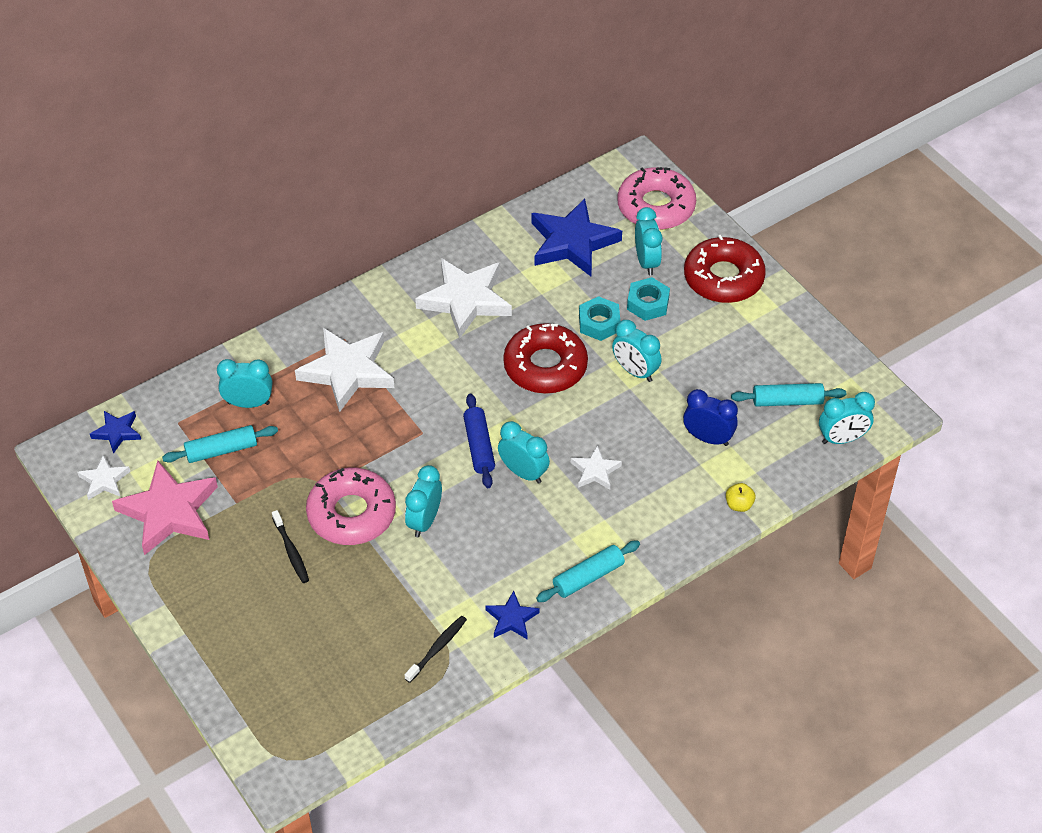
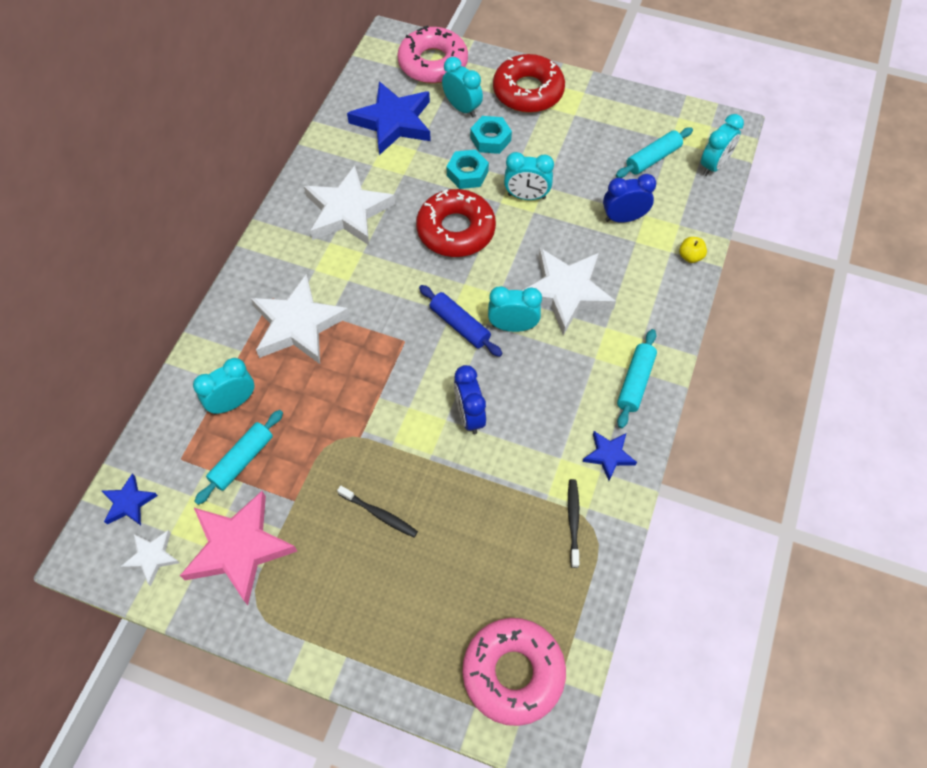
camera: 35 degrees left, 10 degrees up
(351, 514) = (404, 447): pink donut -> pink donut (513, 673)
(424, 521) = (469, 415): turquoise clock -> blue clock
(595, 471) = (565, 292): white star -> white star, size x2.01

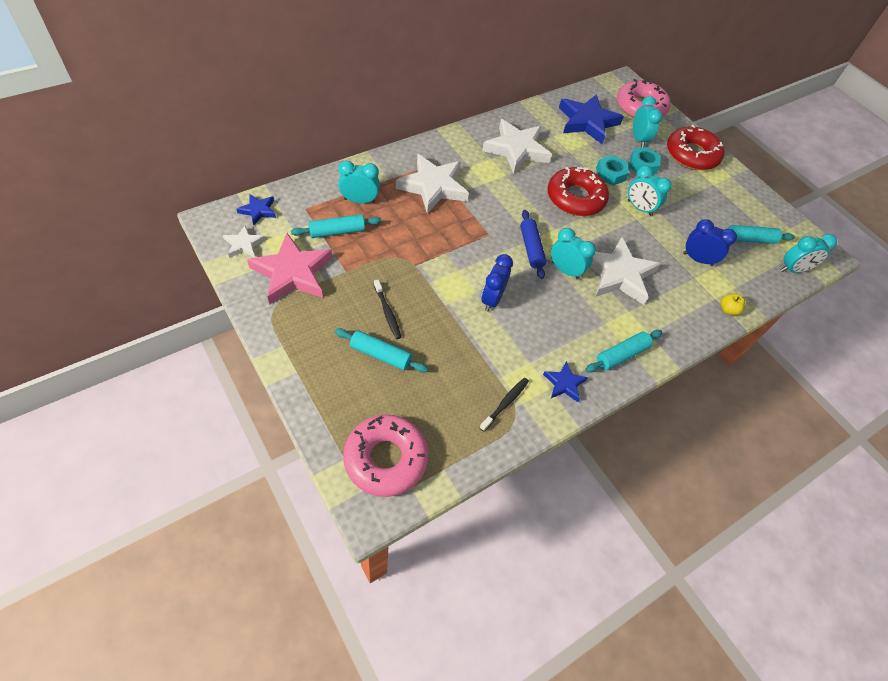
camera: 30 degrees right, 5 degrees down
(413, 567) = (380, 355): none -> turquoise rolling pin

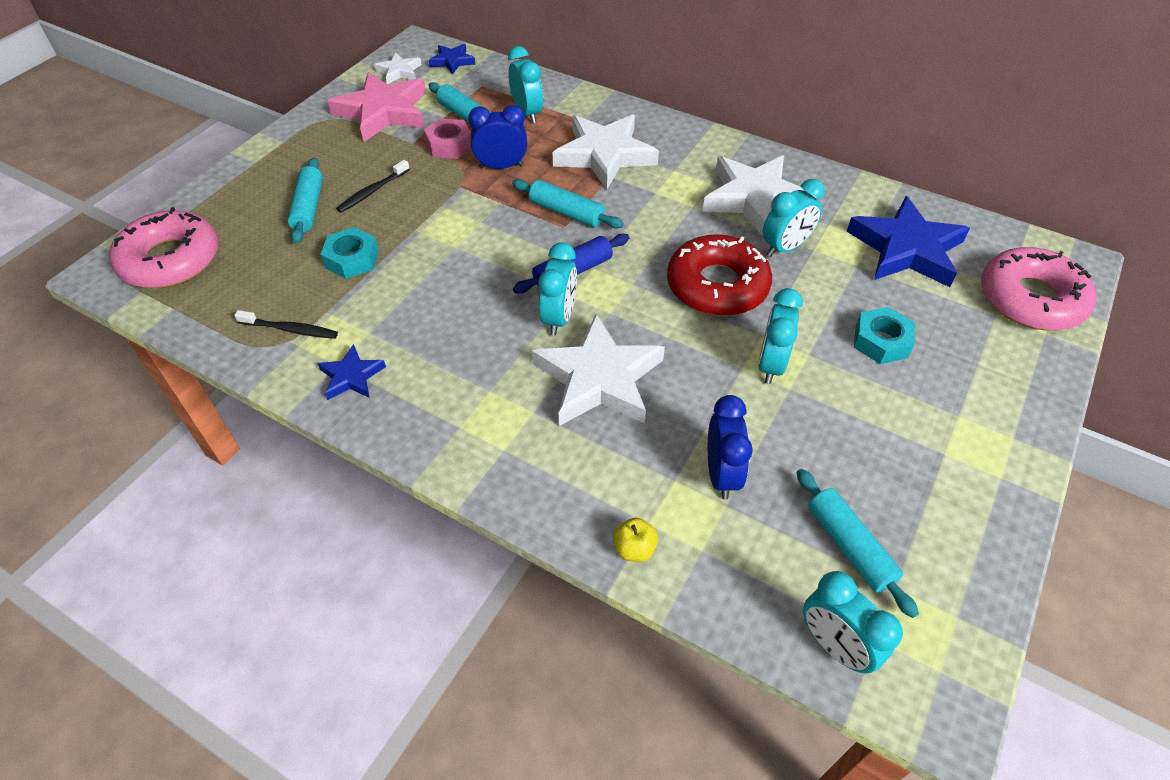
camera: 70 degrees right, 5 degrees down
(364, 253) = (449, 145): none -> pink nut
(492, 299) = (452, 265): blue clock -> blue clock (501, 166)
(610, 174) = (814, 309): turquoise nut -> turquoise nut (352, 259)
(621, 355) = (439, 425): turquoise rolling pin -> turquoise rolling pin (566, 212)
(638, 139) = (941, 319): turquoise clock -> turquoise clock (785, 247)
(691, 155) = (989, 401): red donut -> none

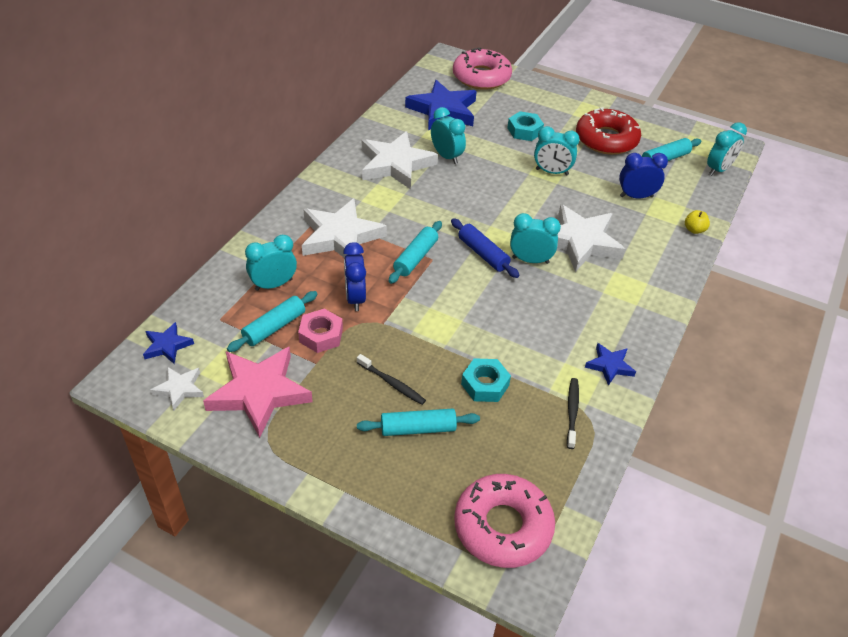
camera: 95 degrees left, 5 degrees down
(717, 286) = (487, 188): red donut -> red donut (606, 139)

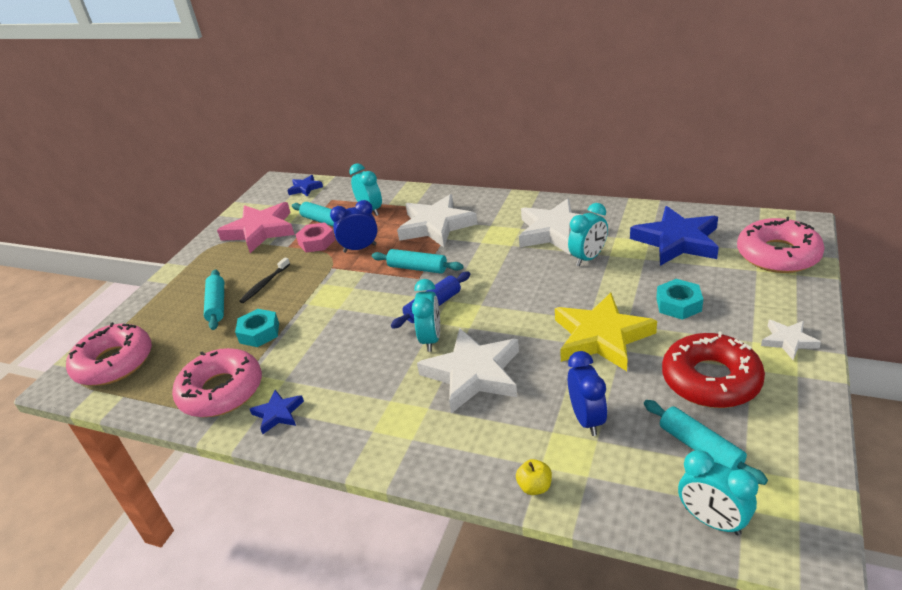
camera: 90 degrees right, 10 degrees down
(179, 389) = (266, 202): white star -> white star (788, 341)
(552, 172) = (601, 337): turquoise clock -> yellow star
(572, 412) = (221, 391): black toothbrush -> pink donut

